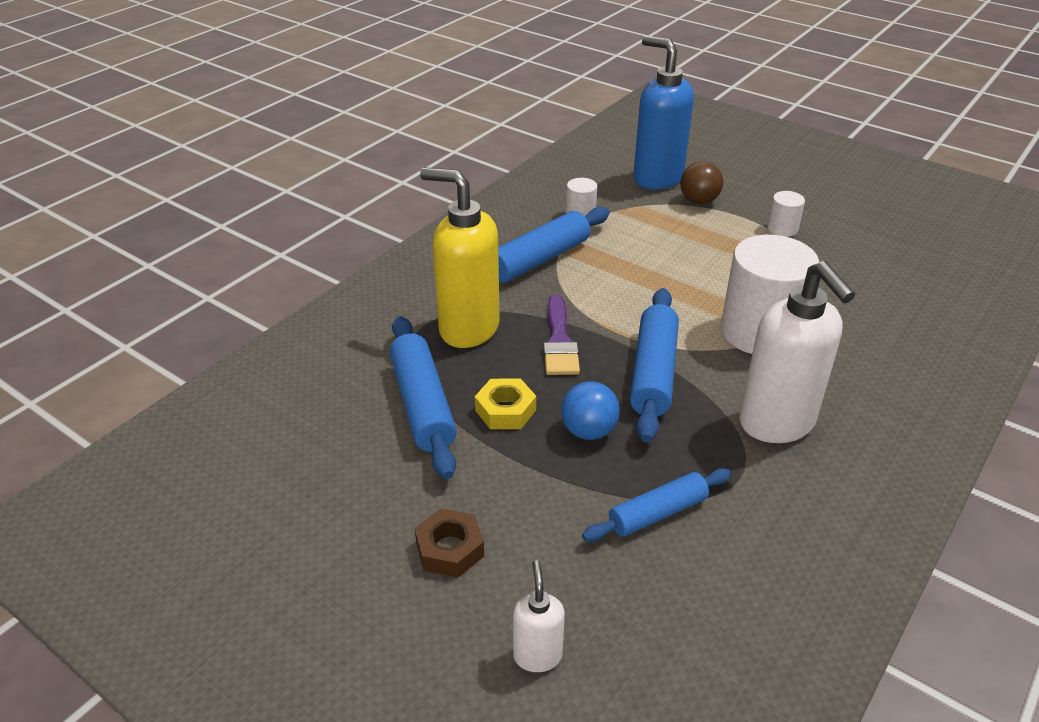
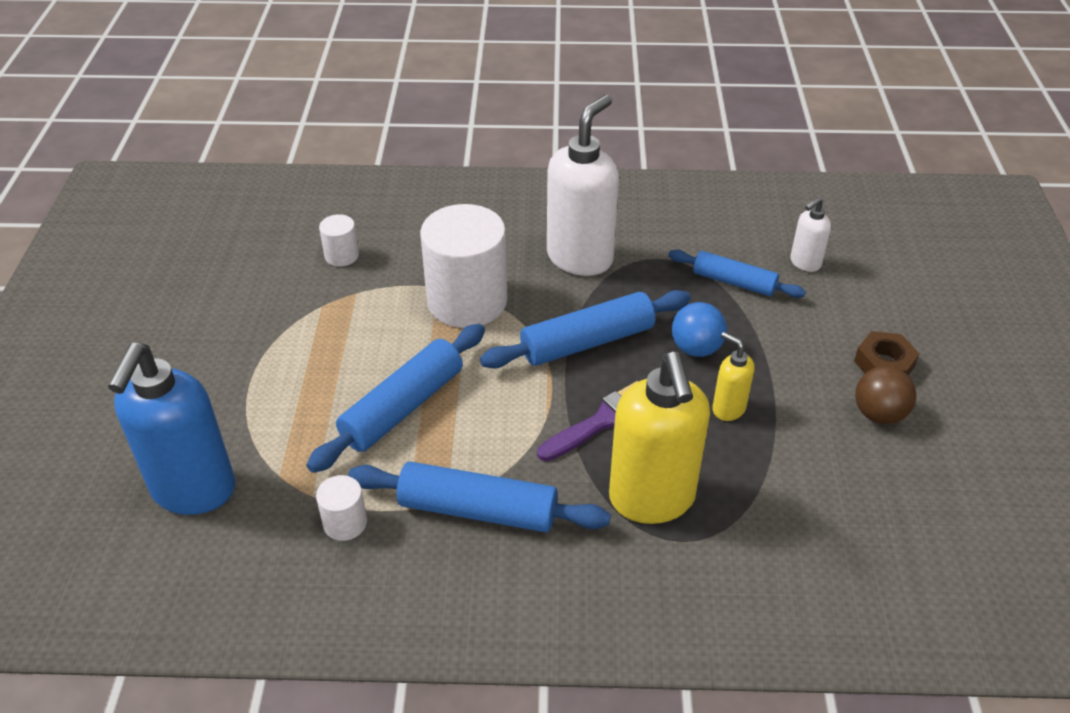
camera: 125 degrees left, 5 degrees up
(422, 405) = (782, 467): blue rolling pin -> blue rolling pin (403, 407)
(505, 410) = (728, 408): yellow nut -> yellow soap dispenser
(537, 655) = (896, 287): white soap dispenser -> white soap dispenser (804, 263)
(699, 201) = (235, 428): brown ball -> brown ball (878, 414)
(782, 228) = (258, 342): white cylinder -> white cylinder (342, 255)

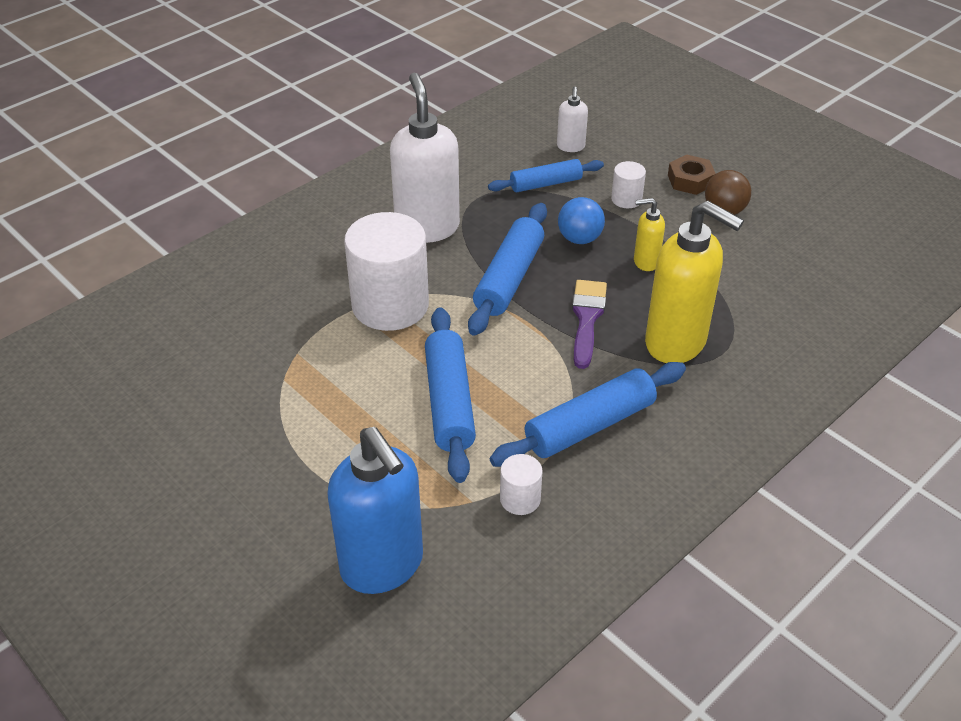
camera: 45 degrees left, 0 degrees up
(342, 255) = (244, 335): white cylinder -> white cylinder (626, 199)

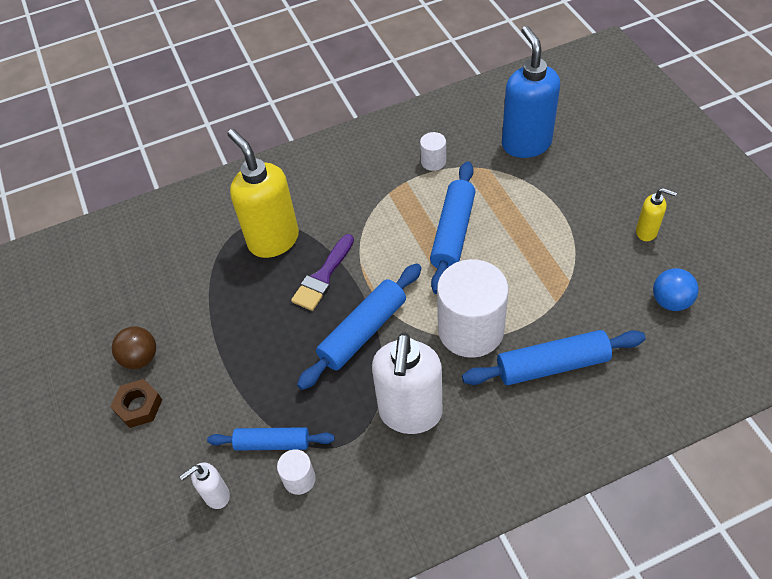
camera: 155 degrees left, 10 degrees up
(570, 147) = (216, 496): white soap dispenser -> white soap dispenser turned 150 degrees counterclockwise
(579, 239) = (282, 360): blue ball -> blue ball (670, 301)
(589, 425) = (368, 195): blue rolling pin -> blue rolling pin (552, 365)
(626, 199) = (212, 398): white cylinder -> white cylinder (299, 479)
(645, 262) = (245, 319): yellow soap dispenser -> yellow soap dispenser (647, 232)

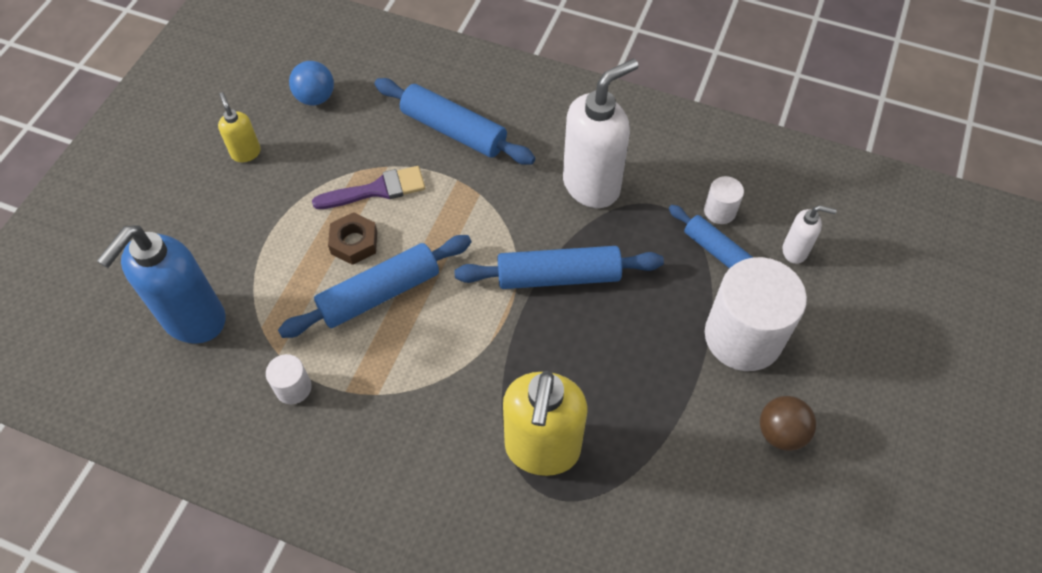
camera: 140 degrees left, 5 degrees up
(139, 406) = (813, 382): brown nut -> brown nut (354, 242)
(323, 276) = (537, 360): purple brush -> purple brush (377, 190)
(470, 329) = (475, 202): white cylinder -> white cylinder (743, 336)

